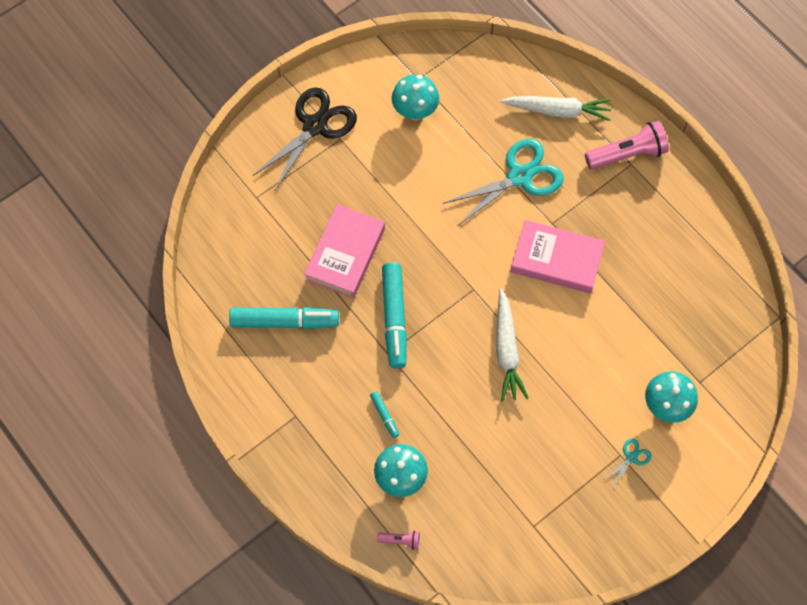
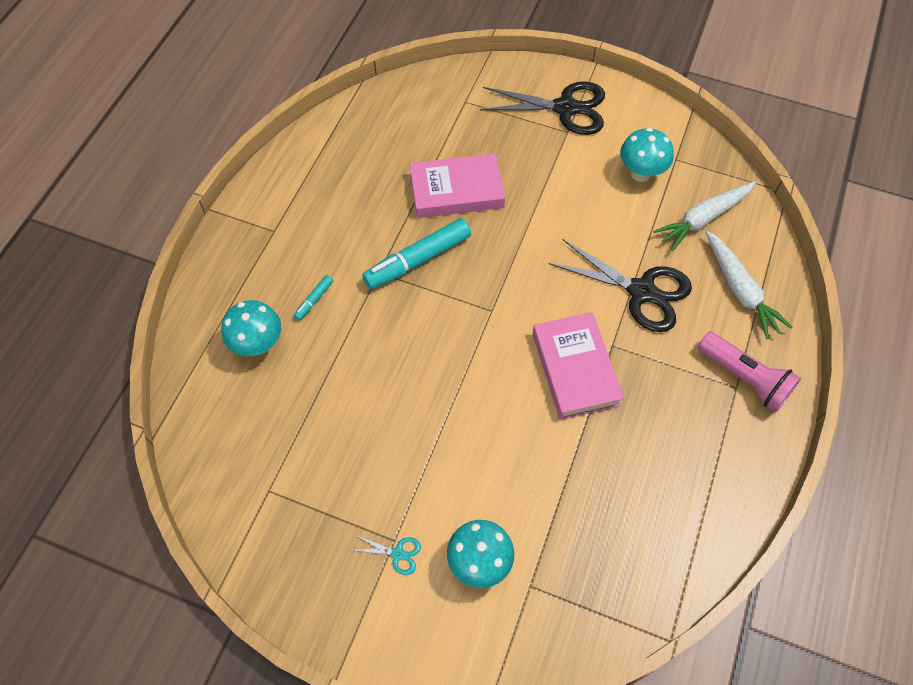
camera: 60 degrees right, 5 degrees down
(285, 322) = (360, 179): turquoise marker -> none
(400, 540) = (194, 375): pink flashlight -> none
(506, 350) = (445, 371): white carrot -> white carrot (703, 219)
(519, 176) = (641, 291): turquoise scissors -> black scissors

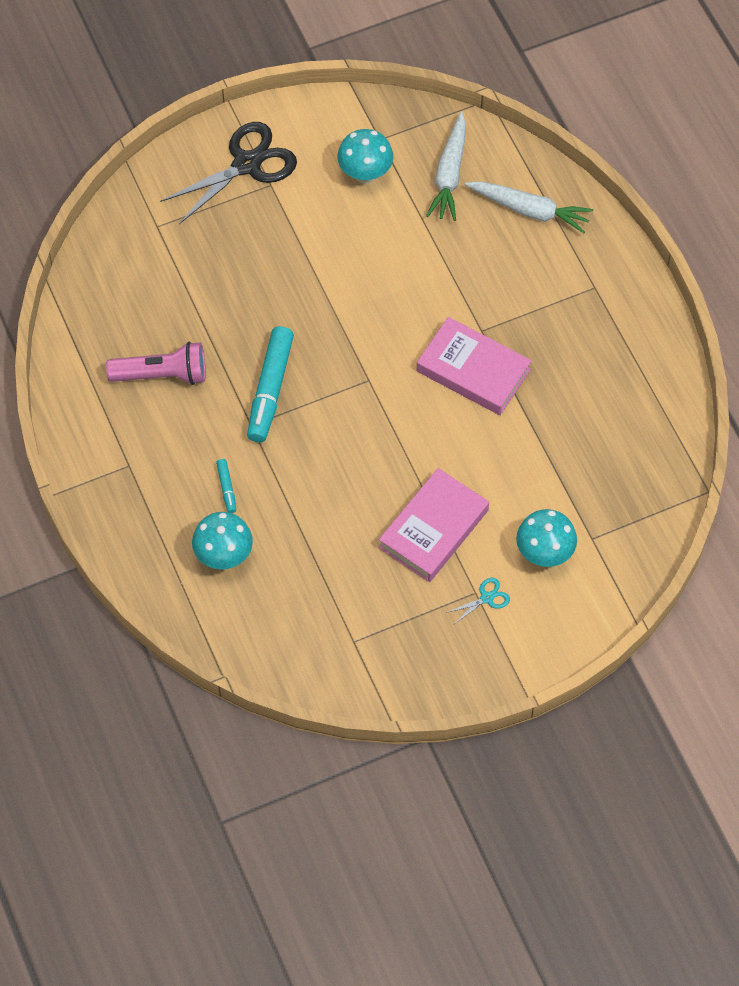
camera: 45 degrees left, 0 degrees up
(456, 190) = (237, 309): pink book -> pink book (433, 529)
(641, 291) = (461, 271): black scissors -> none
(744, 378) = (593, 276): pink flashlight -> pink flashlight (162, 375)

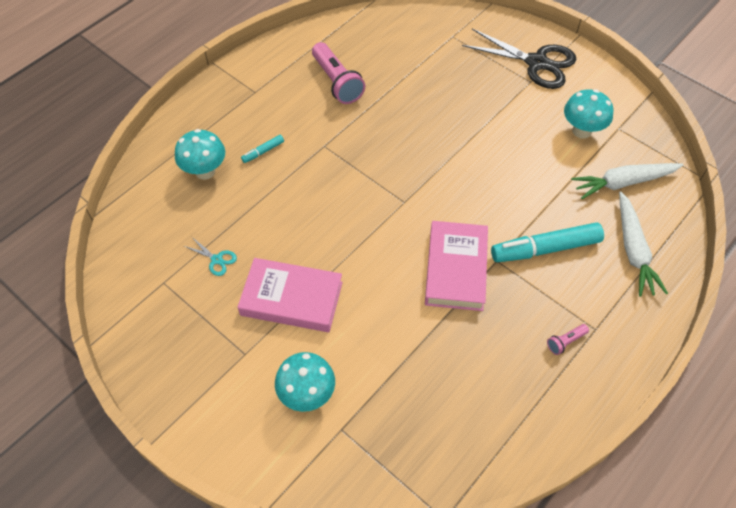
camera: 65 degrees right, 5 degrees down
(270, 390) = (359, 145): turquoise marker -> turquoise marker (545, 248)
(486, 598) = (243, 365): turquoise scissors -> turquoise scissors (216, 259)
(595, 318) = (565, 342): none -> pink flashlight

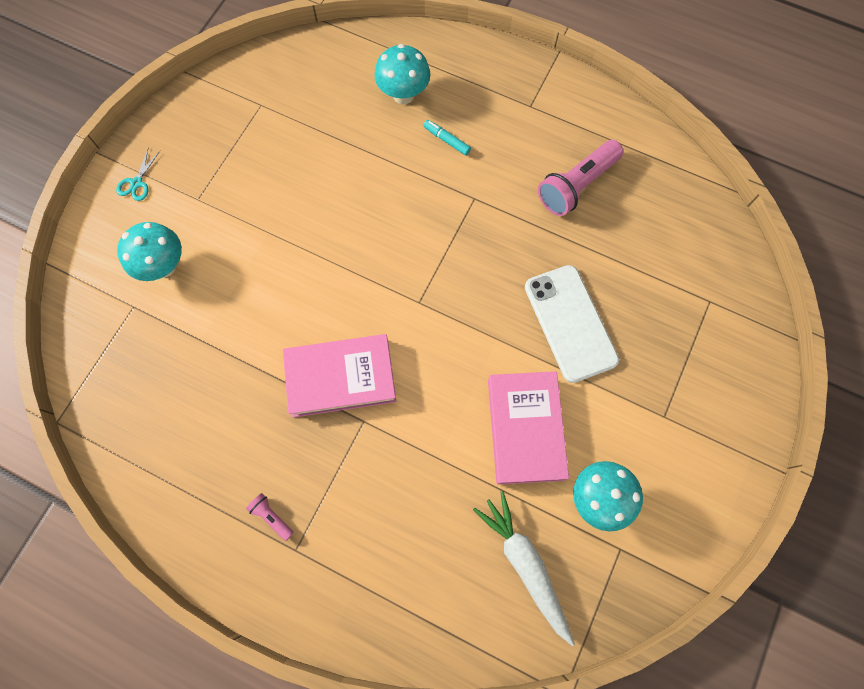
camera: 75 degrees right, 15 degrees up
(216, 259) = (297, 141): turquoise scissors -> turquoise scissors (137, 183)
(291, 298) = (267, 222): pink book -> pink book (525, 429)
(448, 114) = (570, 323): none -> white phone
(536, 63) = (703, 419): black scissors -> none
(545, 248) = (394, 475): turquoise marker -> none
(633, 250) = (419, 587): white carrot -> none

